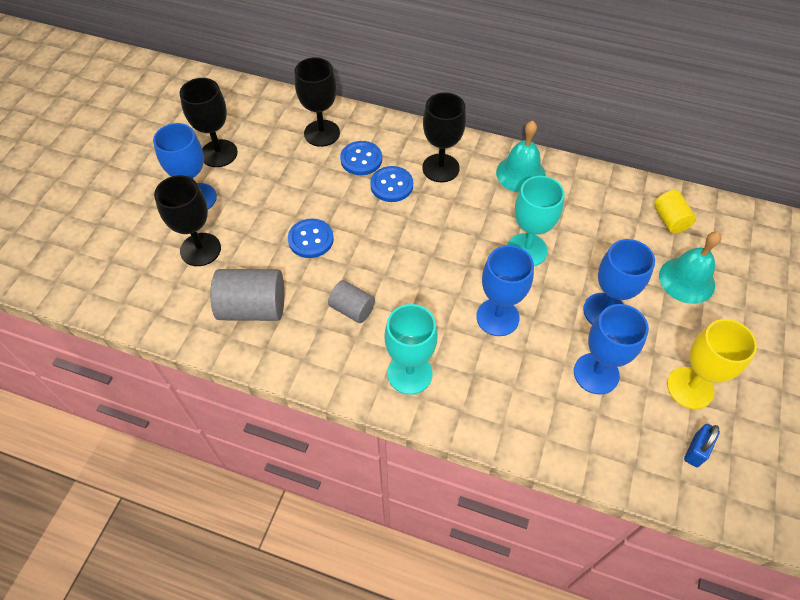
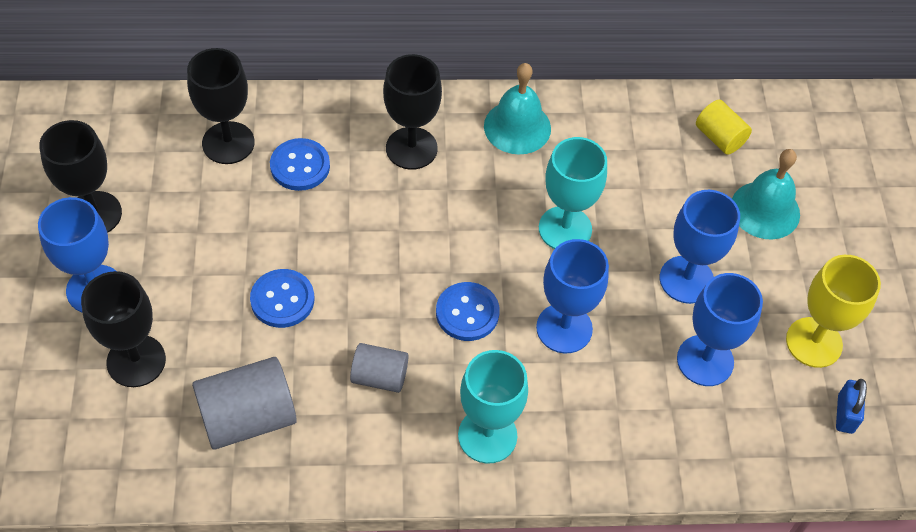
camera: 25 degrees left, 0 degrees up
(391, 185) = (357, 191): blue button -> blue button (467, 313)

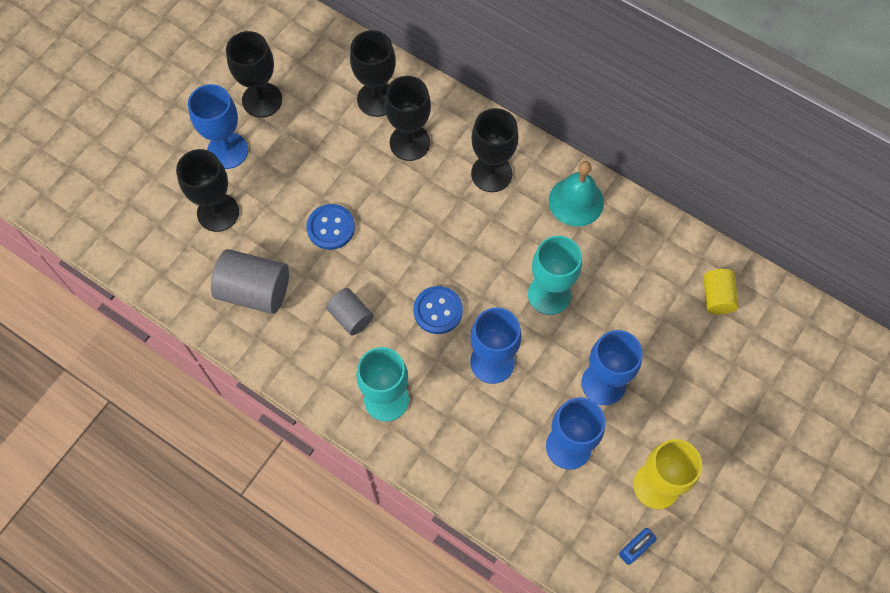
camera: 40 degrees right, 10 degrees up
(300, 166) = (410, 142): blue button -> black goblet
(765, 210) = (704, 370): turquoise bell -> none

